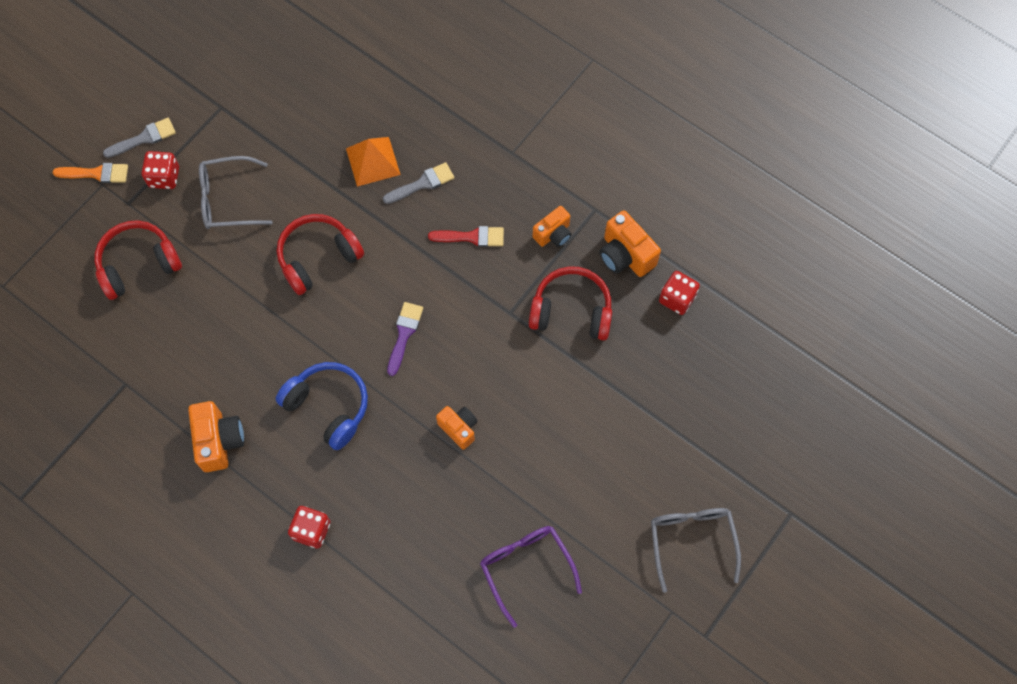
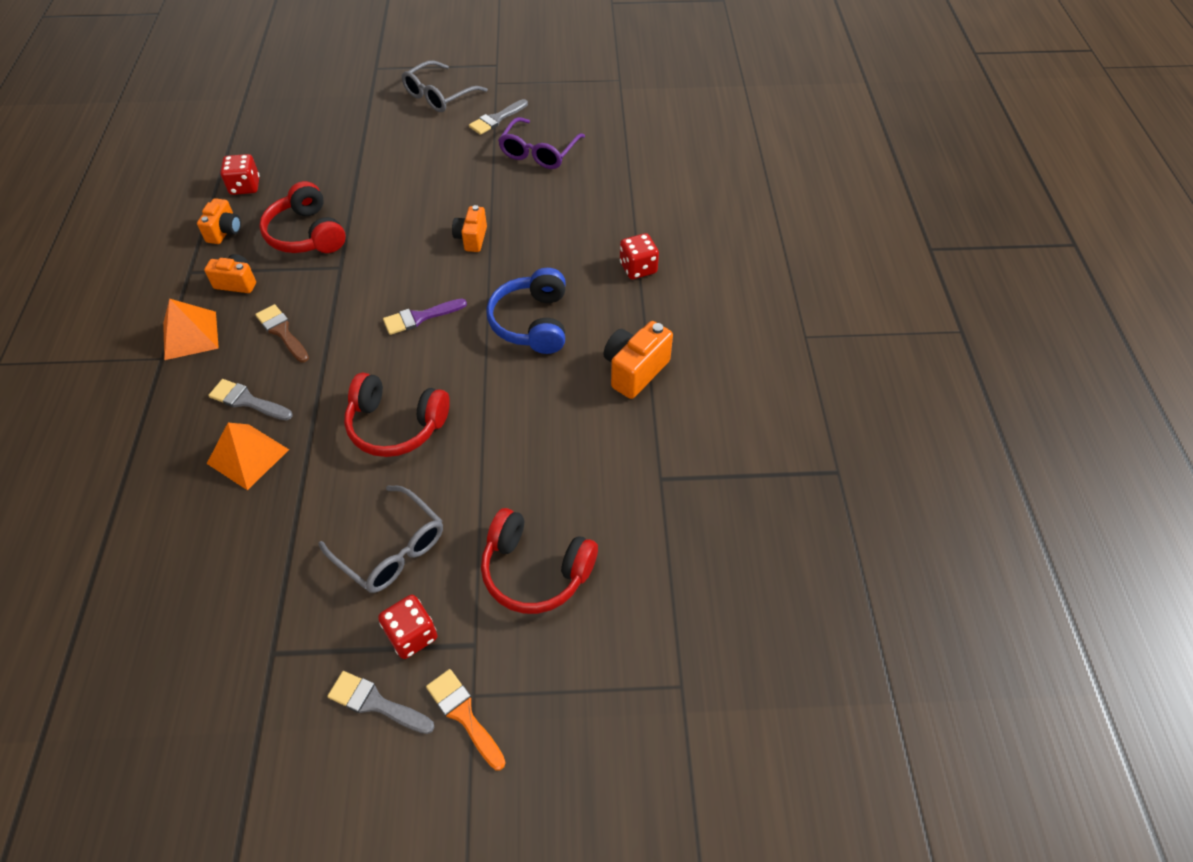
camera: 130 degrees left, 15 degrees down
(472, 237) = (282, 332): red brush -> brown brush
(520, 179) = (190, 335): none -> orange pyramid
(609, 567) = (496, 119): none -> grey brush
(625, 255) = (225, 232): orange camera -> orange camera, size x0.66

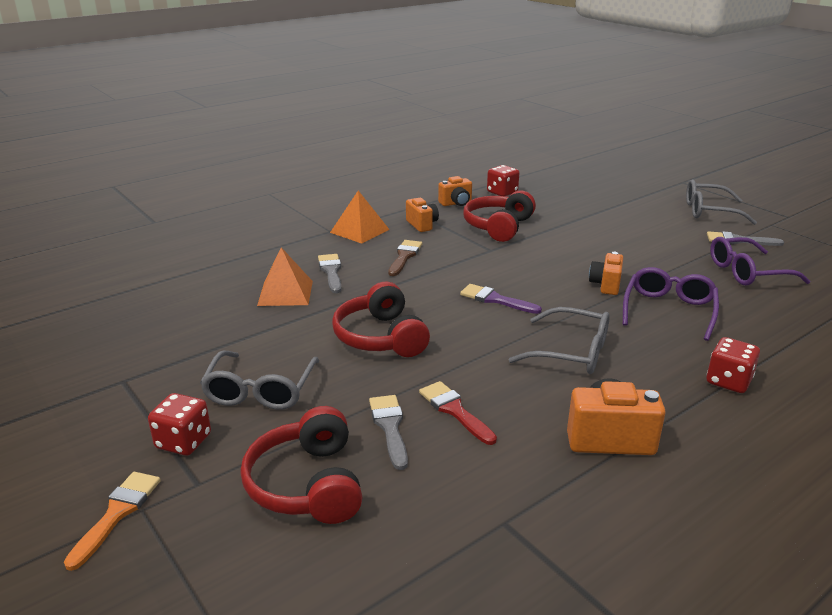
camera: 55 degrees right, 25 degrees down
(375, 703) = (103, 454): grey brush -> grey brush (390, 427)
(471, 239) = (605, 285): orange camera -> orange camera turned 45 degrees counterclockwise
(532, 322) = (571, 352): blue headphones -> grey glasses
(533, 435) = (454, 410): none -> red brush
(539, 231) = (669, 310): none -> purple glasses

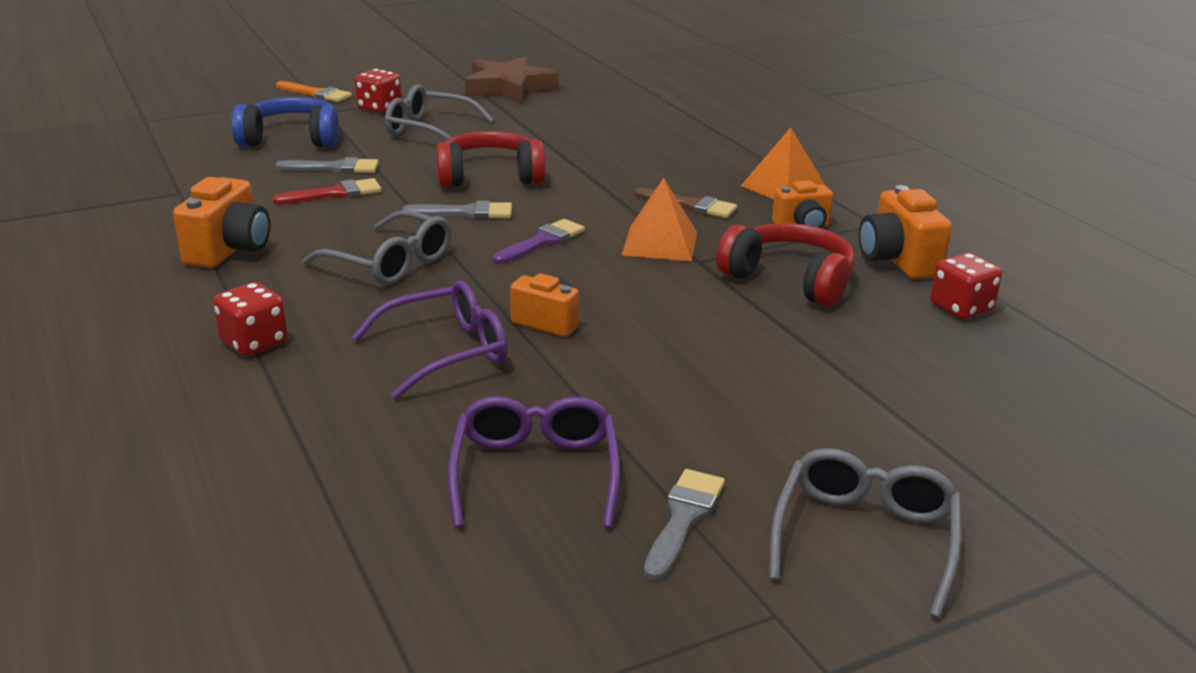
camera: 100 degrees right, 0 degrees up
(111, 364) = (508, 87): none -> brown star
(285, 293) = (612, 144): orange pyramid -> orange pyramid (660, 243)
(307, 484) = (291, 139): red headphones -> blue headphones
(331, 271) = (658, 165): grey brush -> grey brush (466, 213)
(456, 203) = (897, 261): orange camera -> orange camera, size x1.52
(571, 352) = (390, 263): grey glasses -> grey glasses turned 90 degrees counterclockwise
(669, 310) = (446, 352): purple glasses -> purple glasses turned 60 degrees counterclockwise

